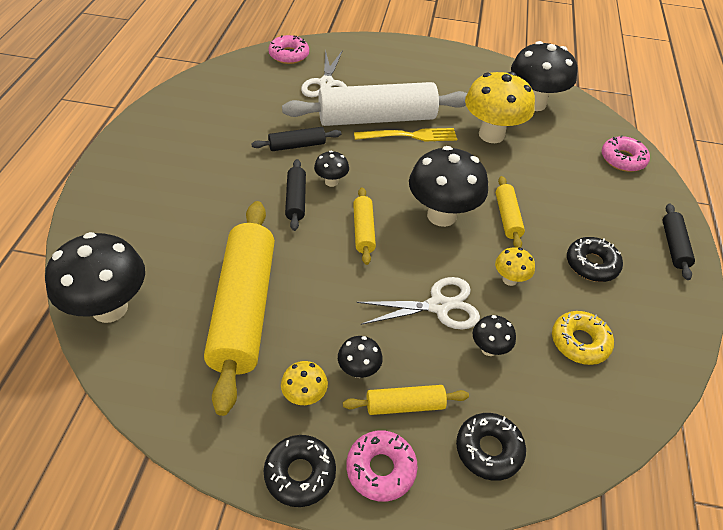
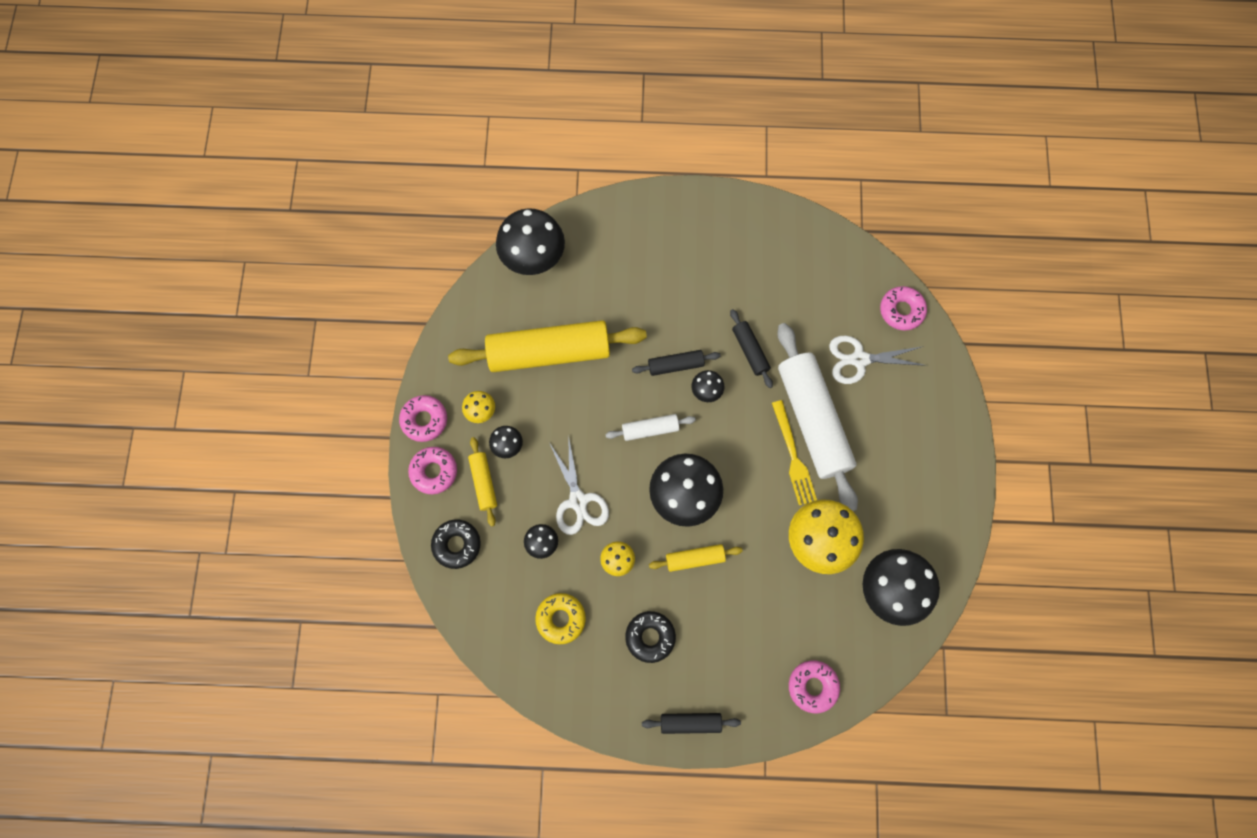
camera: 85 degrees right, 25 degrees up
(300, 474) = (424, 420): black donut -> pink donut
(363, 230) = (650, 429): yellow rolling pin -> white rolling pin

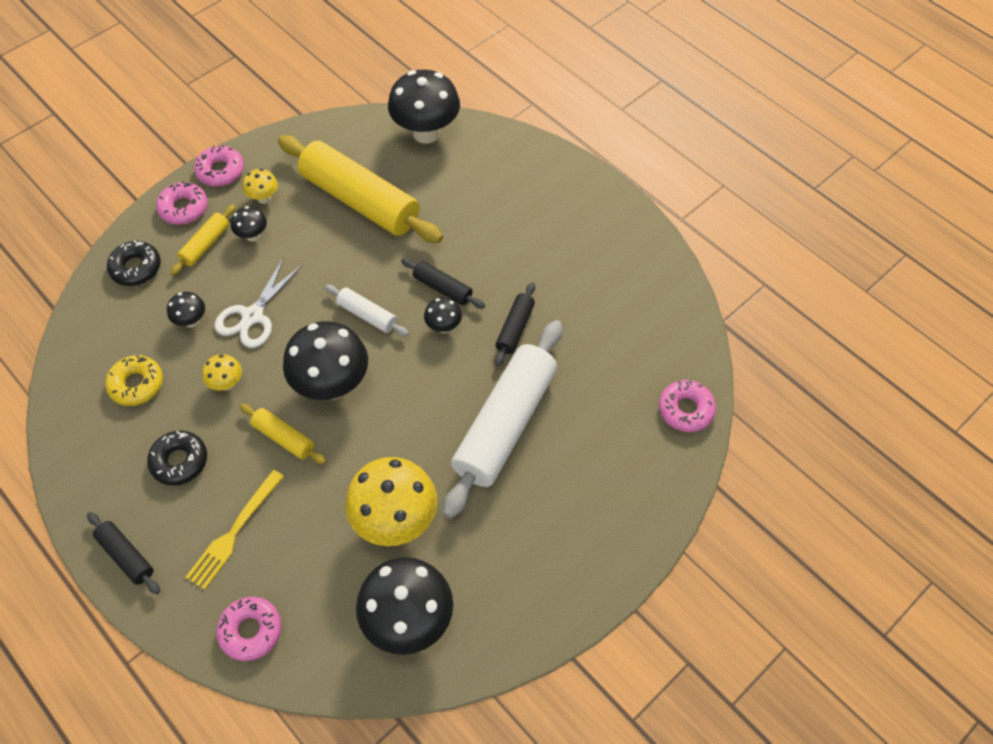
camera: 45 degrees right, 15 degrees down
(793, 457) = (455, 438): yellow fork -> yellow fork (233, 533)
(859, 359) = (602, 414): white scissors -> none

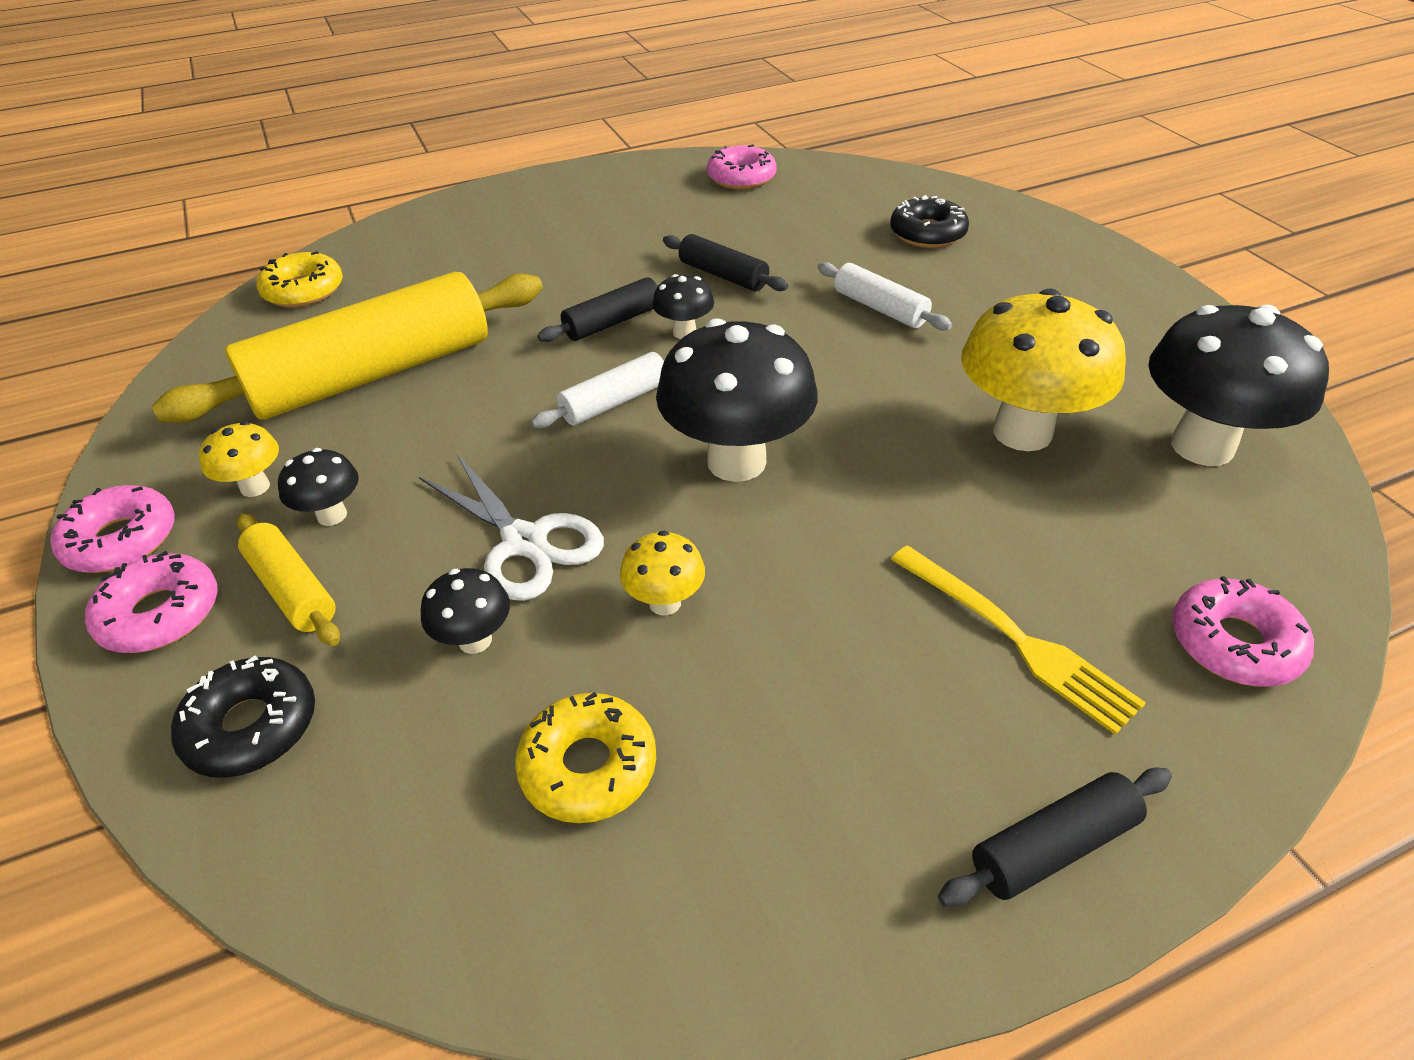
camera: 70 degrees left, 15 degrees down
(179, 461) = (826, 708): black donut -> black donut (927, 233)
(284, 438) = (823, 538): yellow rolling pin -> none
(426, 133) = (304, 290): black mushroom -> yellow donut
(505, 424) = (880, 308): white rolling pin -> white rolling pin, size x0.46
(685, 410) = (904, 187): pink donut -> pink donut (741, 178)

